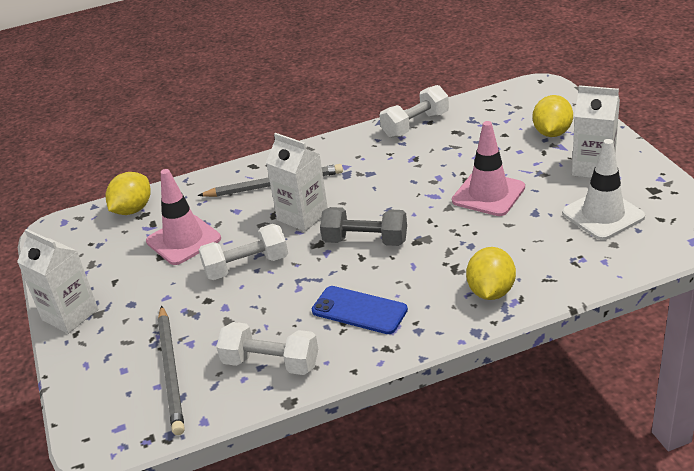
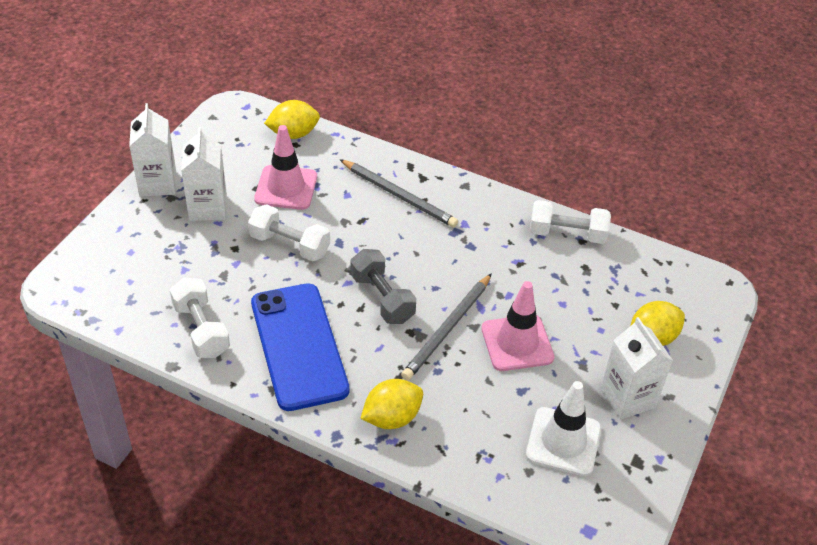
camera: 40 degrees right, 10 degrees up
(171, 370) = (150, 278): grey pencil -> grey pencil (448, 329)
(302, 216) = (376, 239): white carton -> white carton (208, 208)
(359, 310) = (299, 346): blue phone -> blue phone, size x1.73

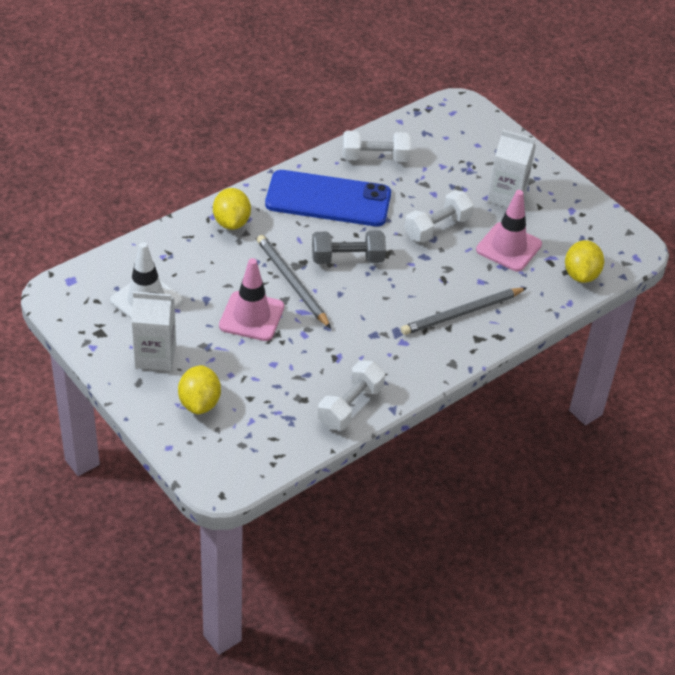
camera: 115 degrees right, 0 degrees up
(158, 183) = (551, 177): white carton -> none

